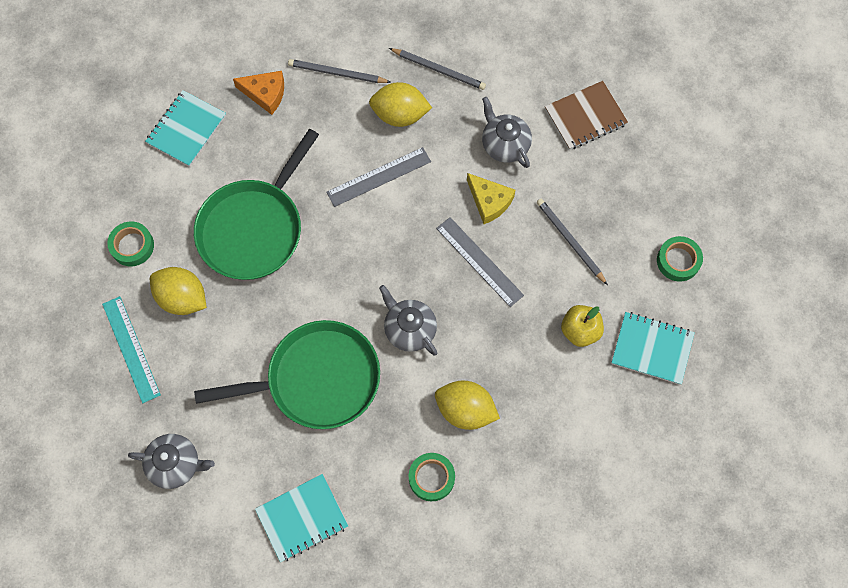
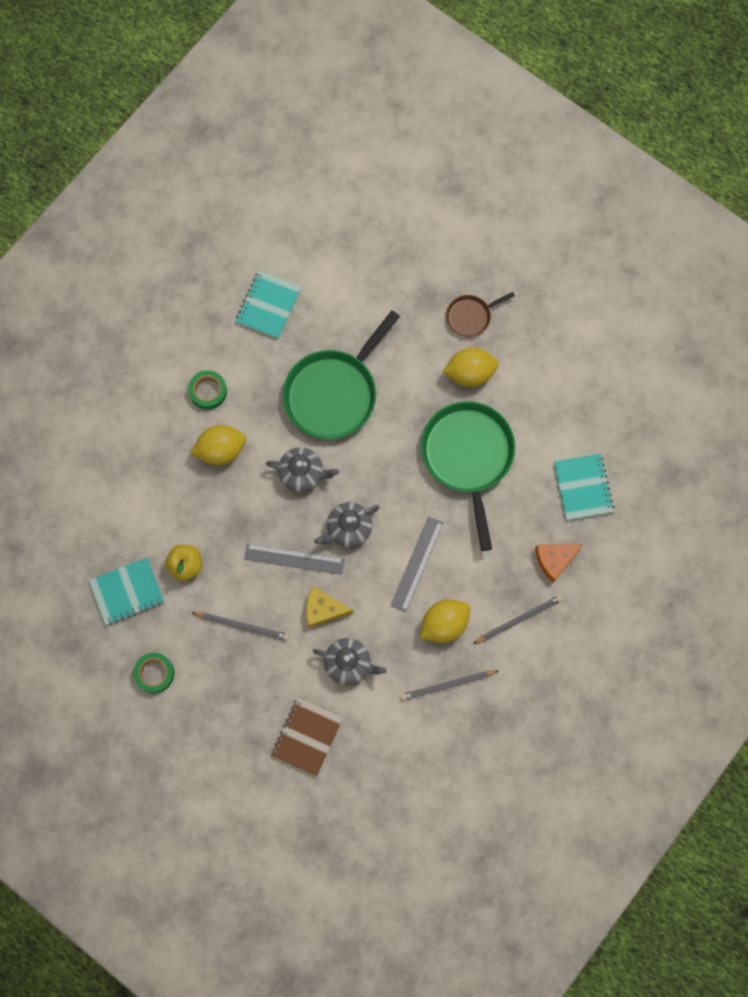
camera: 140 degrees right, 5 degrees up
(131, 349) = (470, 316): turquoise ruler -> brown pan
(132, 246) = (537, 379): green tape -> none
(175, 464) = (375, 274): grey teapot -> grey teapot (348, 528)

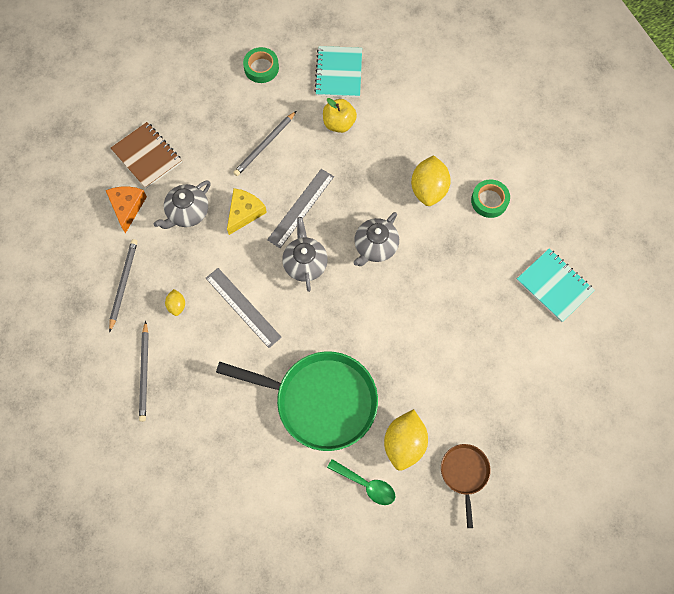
camera: 115 degrees right, 5 degrees down
(334, 393) = (440, 307): green pan -> none
(444, 624) = (177, 305): yellow lemon -> yellow lemon, size x0.49
(518, 389) = (366, 484): none -> green spoon
(555, 560) = (180, 434): orange cheese -> orange cheese (127, 207)
(583, 487) = (235, 498): turquoise notebook -> none

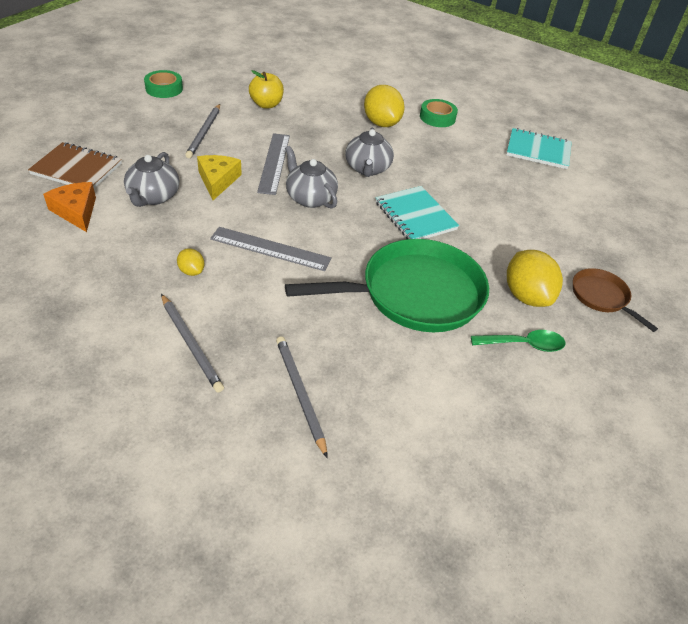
camera: 35 degrees left, 25 degrees down
(123, 284) = (110, 274): grey pencil -> grey pencil (300, 394)
(338, 73) = (241, 77): turquoise notebook -> turquoise notebook (415, 216)

